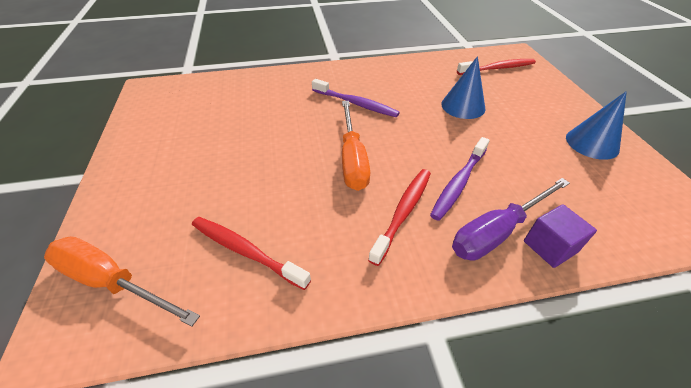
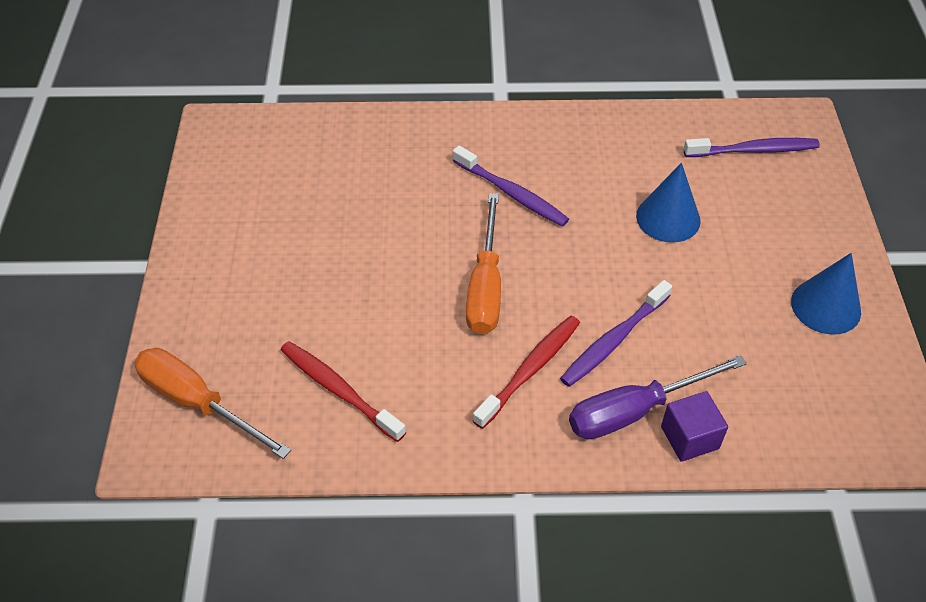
camera: 10 degrees right, 5 degrees up
(497, 68) = (753, 150): red toothbrush -> purple toothbrush

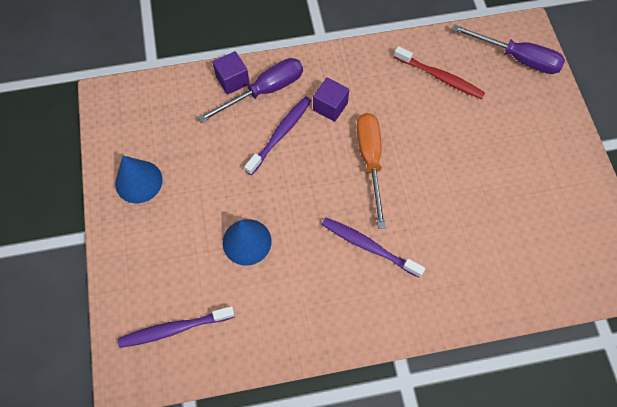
camera: 170 degrees right, 15 degrees up
(198, 403) = (517, 58): orange screwdriver -> purple screwdriver
(530, 370) = (330, 106): red toothbrush -> purple cube

